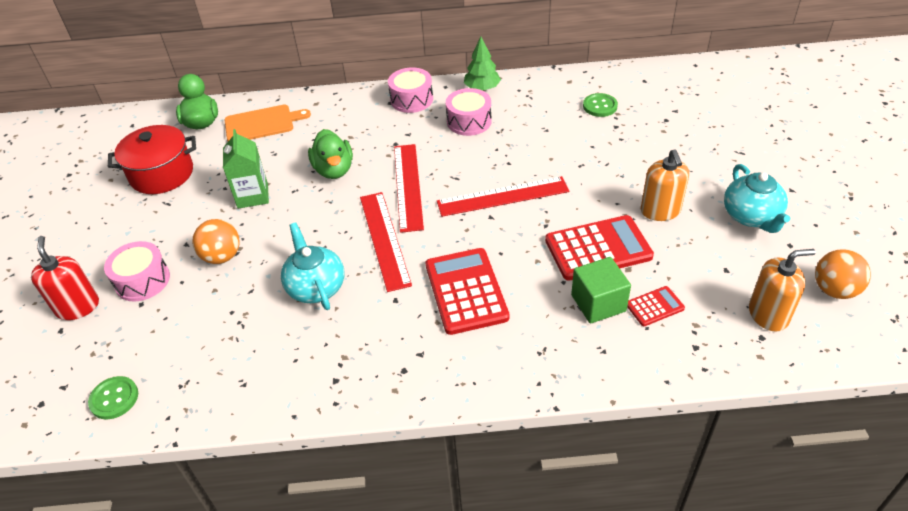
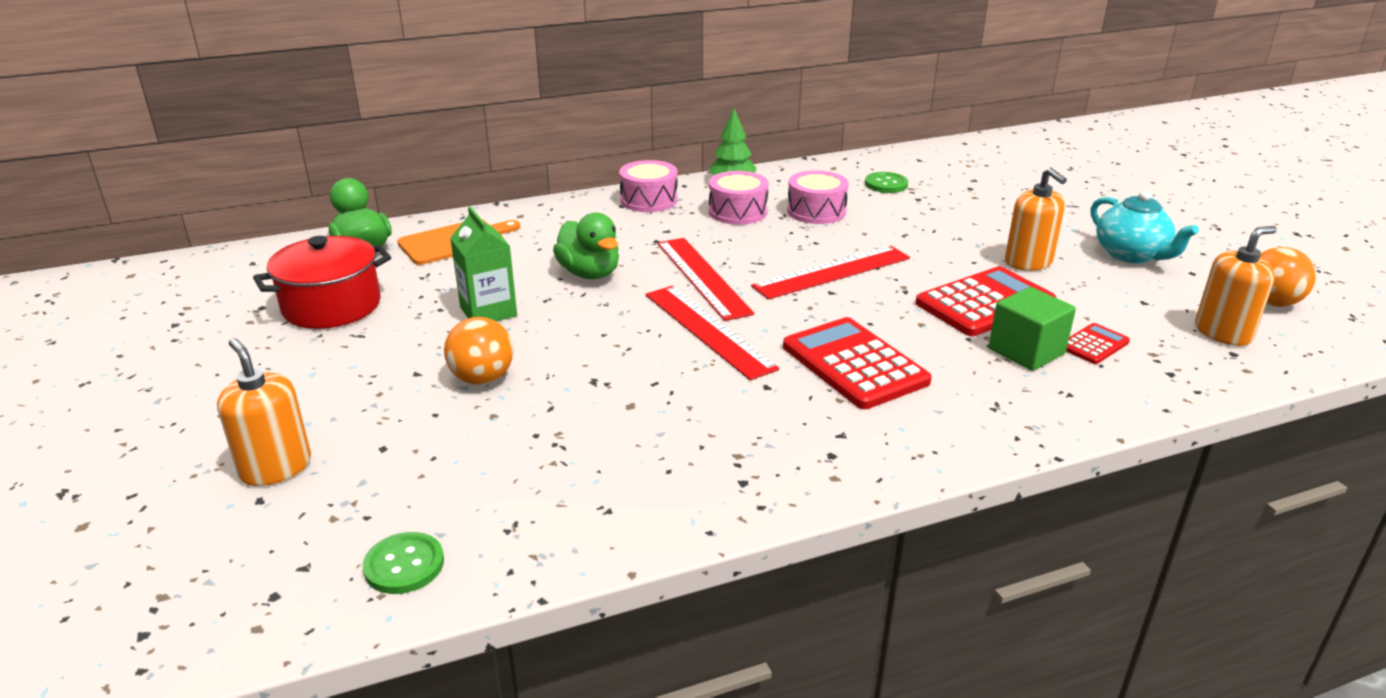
camera: 20 degrees left, 15 degrees down
(78, 307) = (275, 468): red soap dispenser -> orange soap dispenser
(142, 280) = (370, 422): pink drum -> pink drum (816, 211)
(316, 287) = (645, 390): turquoise teapot -> none

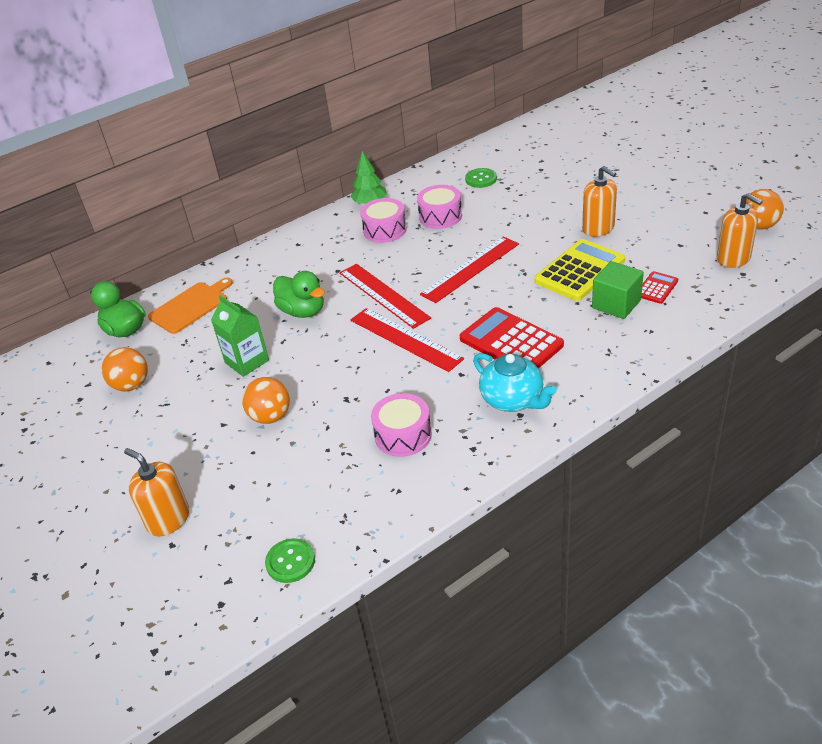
camera: 10 degrees left, 10 degrees up
(332, 306) = (131, 385): red pot -> orange ball
(649, 200) = (316, 234): pink drum -> pink drum (403, 435)
(985, 303) = (579, 271): red calculator -> yellow calculator
(1131, 255) = (663, 206): turquoise teapot -> turquoise teapot (513, 400)
(1223, 333) = (733, 258): orange soap dispenser -> orange soap dispenser turned 90 degrees clockwise

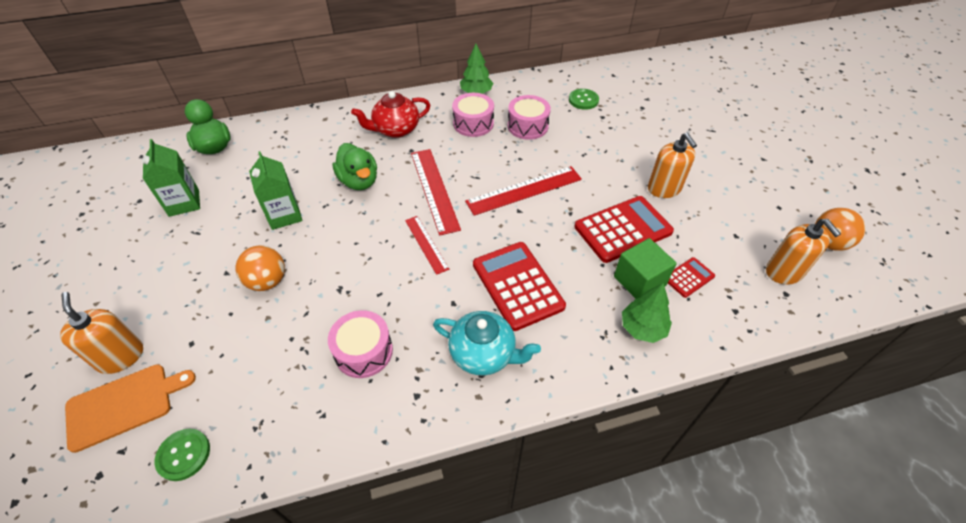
camera: 15 degrees right, 10 degrees up
(131, 385) = (184, 203): orange ball -> green carton
(191, 306) = (276, 143): orange cutting board -> orange cutting board (124, 405)
(309, 258) = (395, 130): none -> red teapot
(405, 339) = (426, 244): red ruler -> red ruler, size x0.60
(513, 400) = (484, 354): turquoise teapot -> turquoise teapot turned 45 degrees counterclockwise
(579, 271) = (623, 229): yellow calculator -> red calculator
(638, 336) = (642, 328): none -> green tree

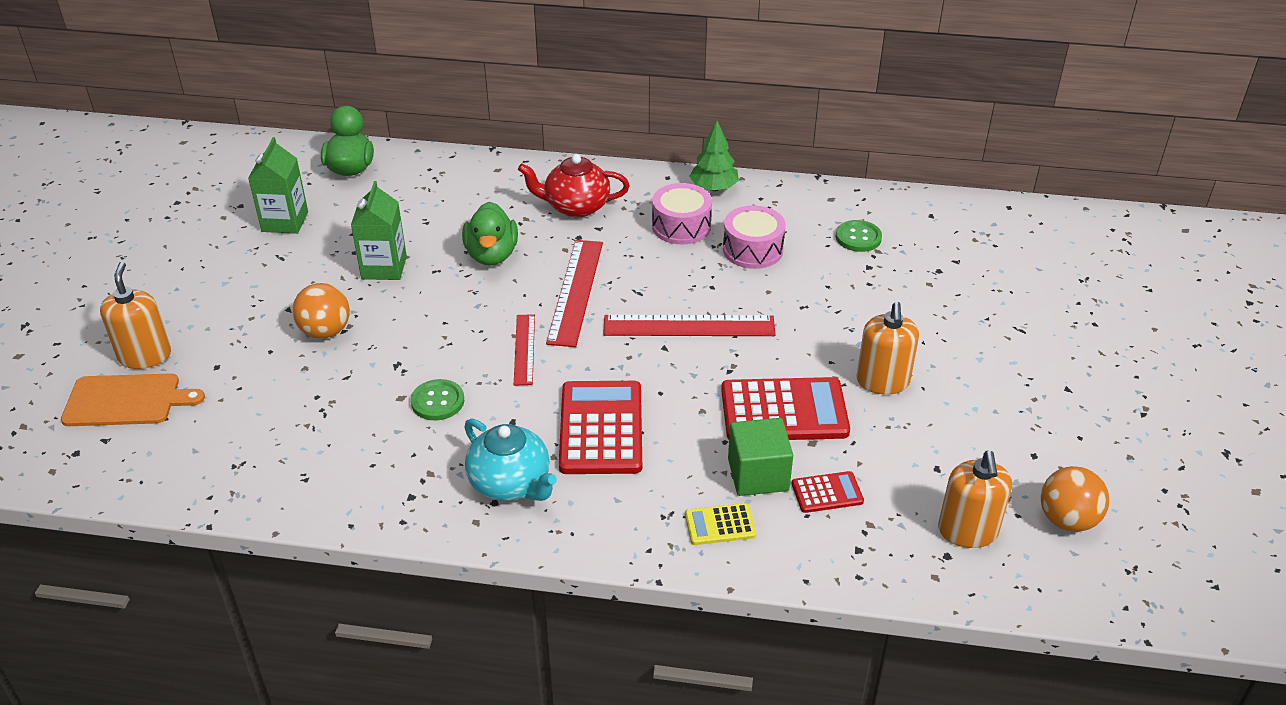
camera: 25 degrees right, 10 degrees down
(183, 455) = (157, 464): green button -> green button (437, 401)
(363, 351) = (383, 435): pink drum -> none
(642, 328) = (720, 525): green tree -> yellow calculator

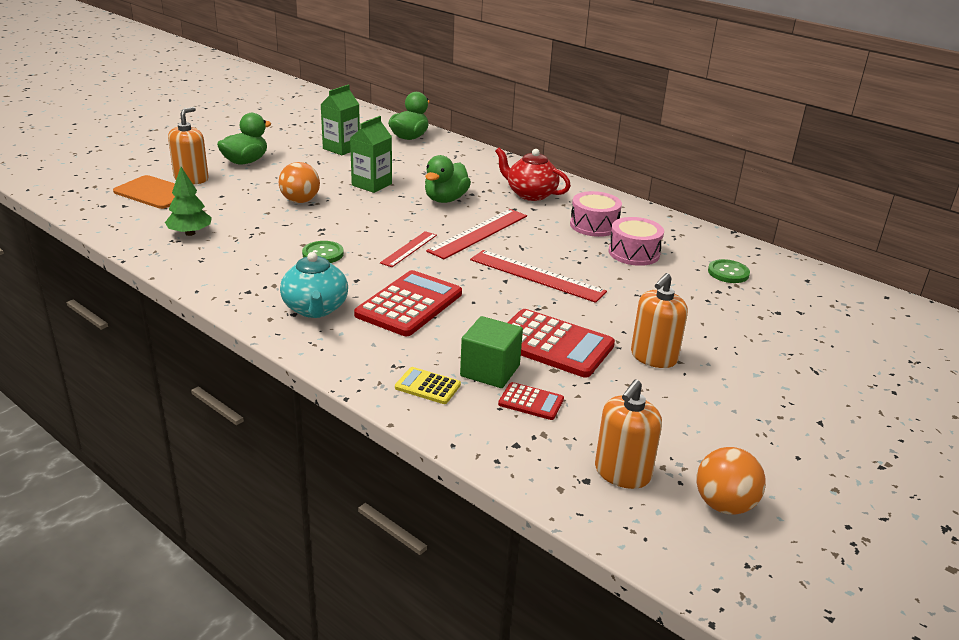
camera: 30 degrees right, 10 degrees down
(184, 296) = (245, 161): none -> green duck
(713, 188) = (642, 214): green tree -> green tree (190, 233)

